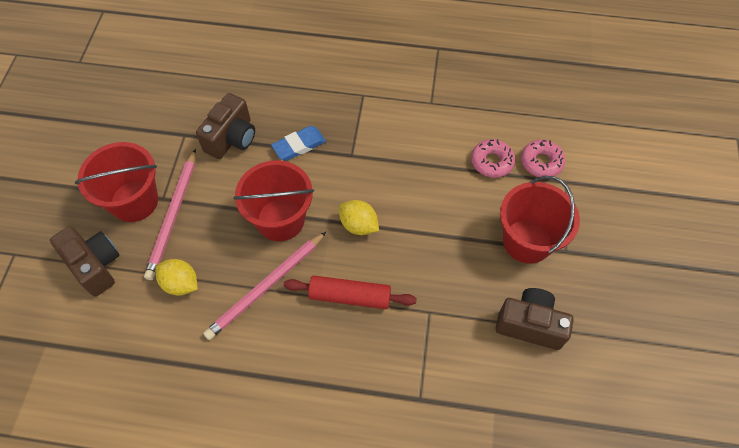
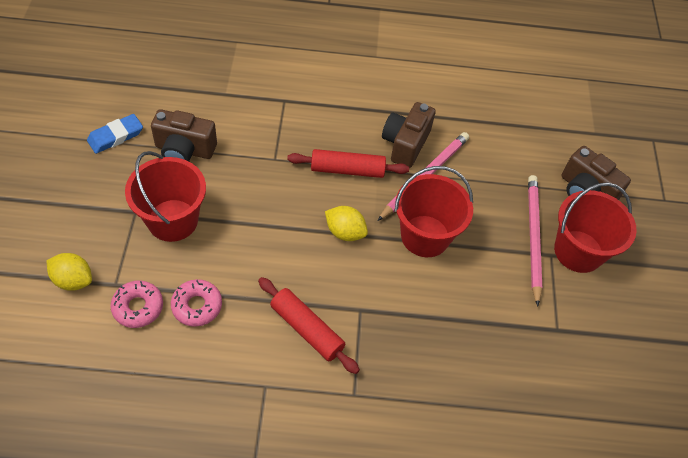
camera: 170 degrees right, 5 degrees down
(181, 284) = (502, 178): yellow lemon -> yellow lemon (73, 280)
(232, 138) = (501, 326): brown camera -> brown camera (405, 144)
(299, 145) = (422, 320): blue eraser -> blue eraser (115, 136)
(398, 141) = (307, 329): none -> red rolling pin

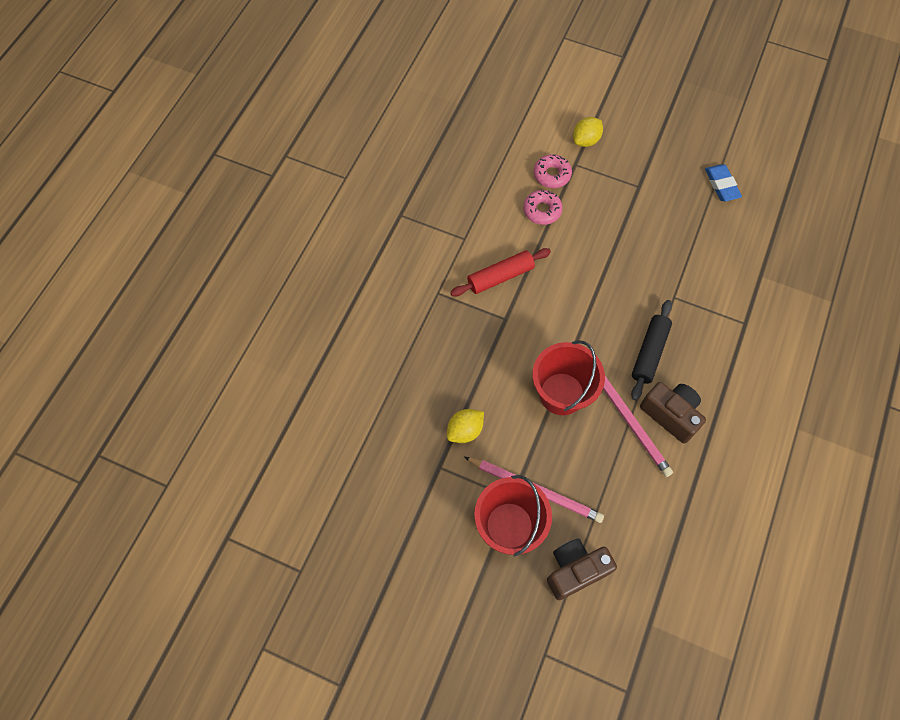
camera: 115 degrees right, 10 degrees up
(172, 220) = (624, 209): red bucket -> none
(184, 150) = (697, 231): brown camera -> none
(345, 232) = (582, 330): yellow lemon -> yellow lemon (465, 430)
(347, 170) = (649, 353): red rolling pin -> black rolling pin

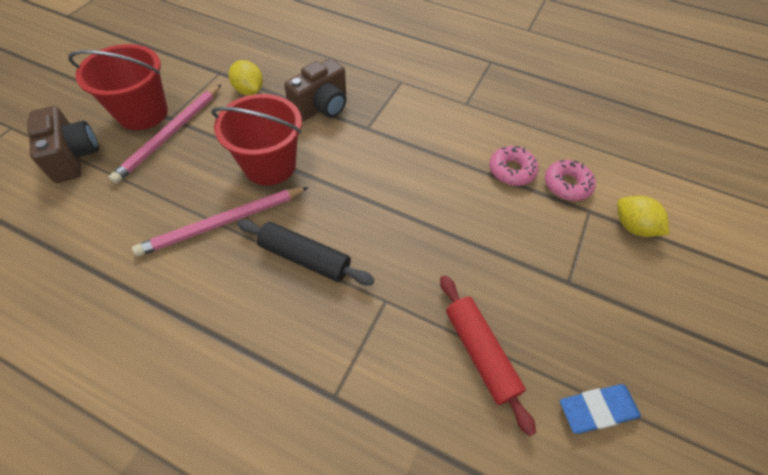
camera: 90 degrees right, 10 degrees down
(500, 277) = (419, 127): red rolling pin -> red rolling pin (480, 353)
(670, 415) = (214, 269): brown camera -> brown camera (321, 107)

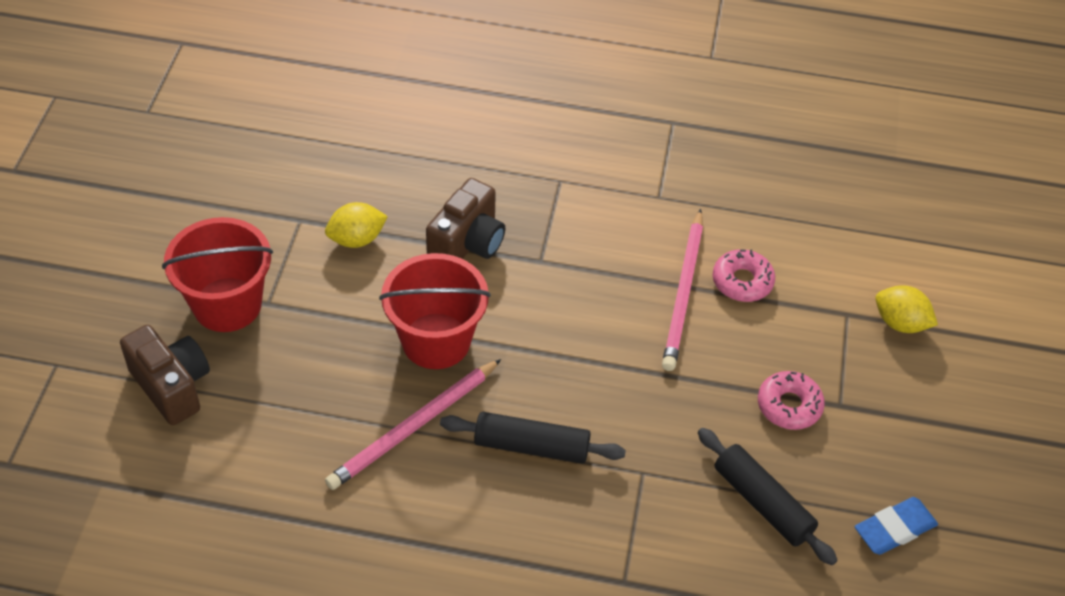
camera: 15 degrees left, 5 degrees down
(170, 134) = (283, 327): pink pencil -> pink pencil (683, 293)
(249, 90) = (357, 239): yellow lemon -> yellow lemon turned 60 degrees counterclockwise
(480, 353) = (762, 503): red rolling pin -> black rolling pin
(567, 185) = (813, 286): pink donut -> pink donut (789, 406)

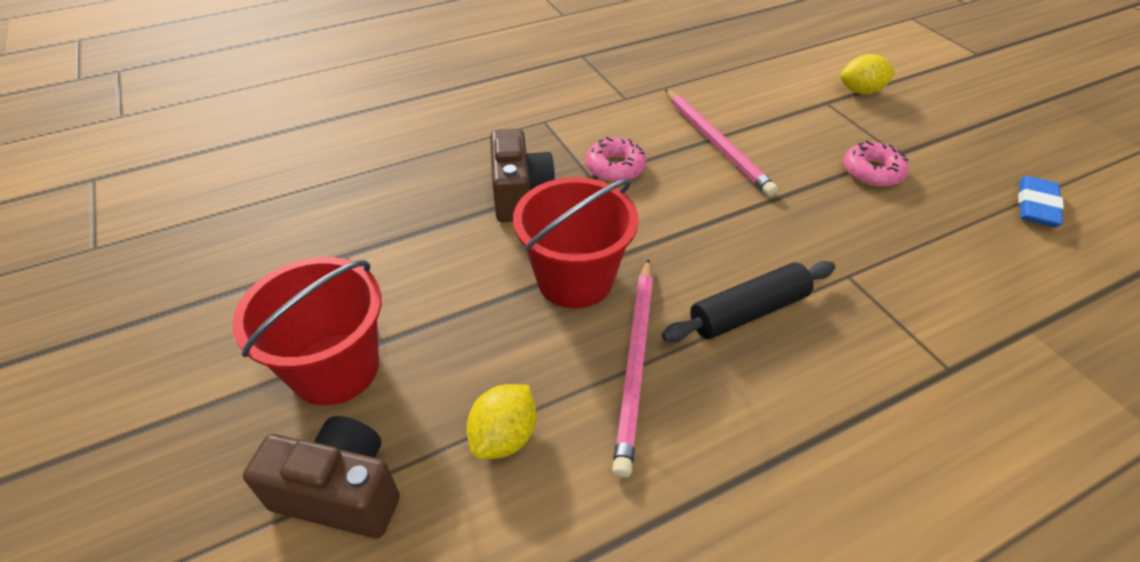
camera: 35 degrees left, 5 degrees down
(357, 239) = (418, 242): yellow lemon -> yellow lemon (504, 437)
(742, 281) = (743, 117): pink donut -> pink donut (615, 167)
(762, 503) = (947, 243): black rolling pin -> none

